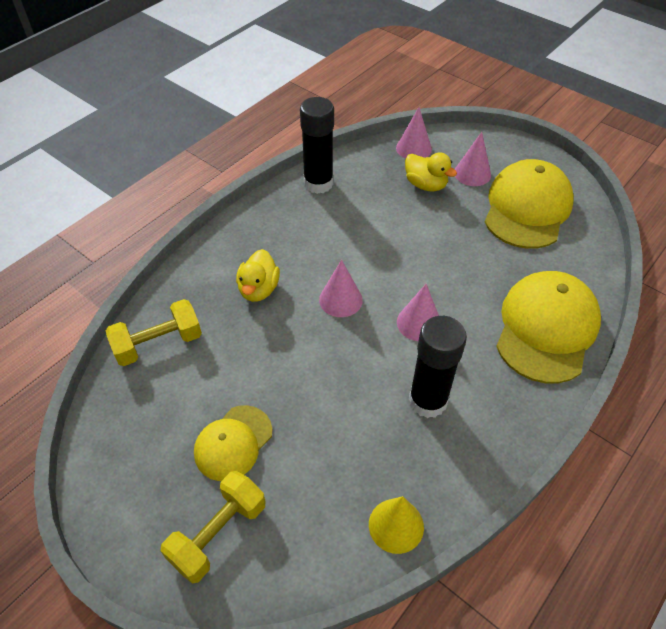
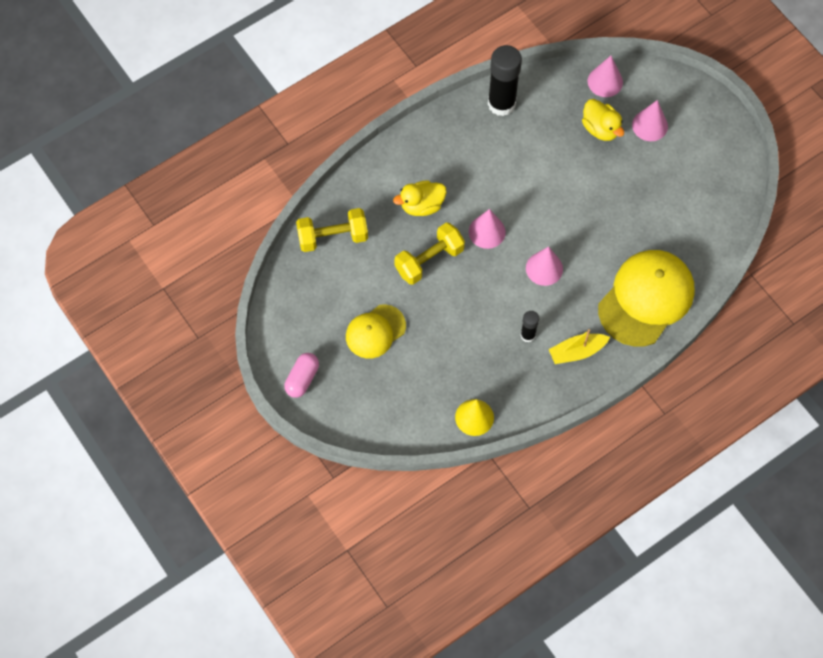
camera: 15 degrees right, 15 degrees up
(142, 533) = (302, 379): none -> pink capsule
(218, 533) = (353, 392): yellow dumbbell -> yellow dumbbell (429, 260)
(258, 289) = (422, 205): yellow duck -> yellow duck turned 45 degrees clockwise
(428, 401) = (528, 335): black glue stick -> black glue stick, size x0.51
(494, 406) = (577, 352): none -> yellow boat
(527, 208) = (684, 177): yellow cap -> none

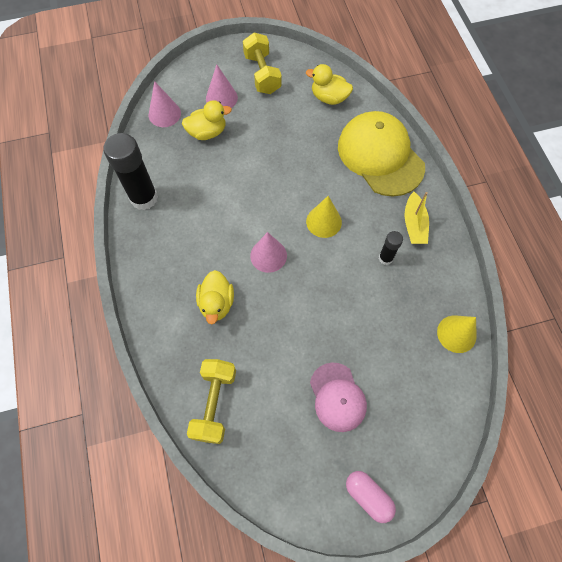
camera: 70 degrees left, 0 degrees up
(375, 331) = (337, 397): yellow cap -> pink cap
(429, 260) = (278, 317): yellow dumbbell -> yellow dumbbell (262, 74)
(544, 268) = (324, 221): pink cone -> yellow cone
(699, 227) = (329, 98): none -> yellow duck

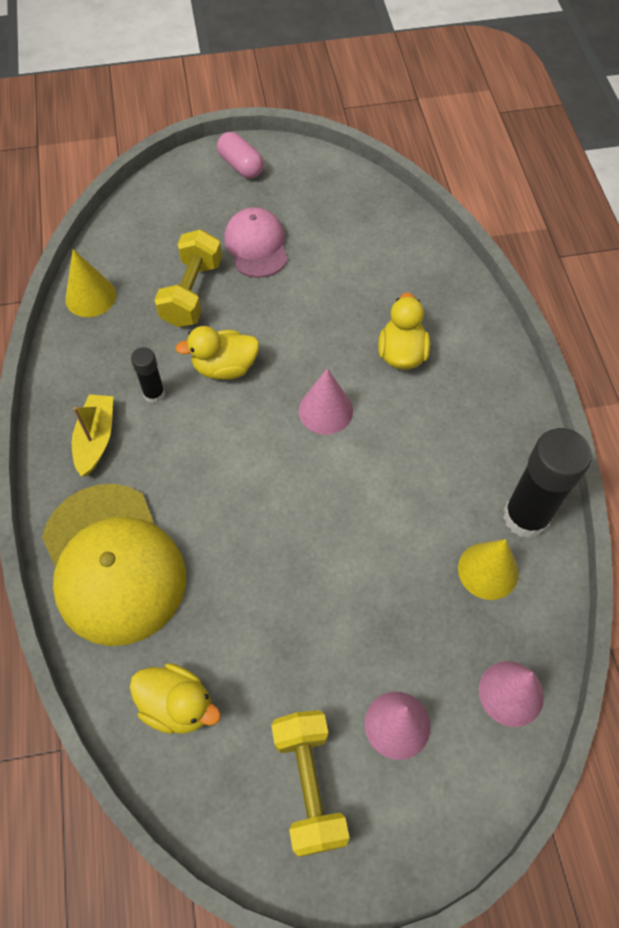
camera: 175 degrees left, 5 degrees down
(207, 132) = (423, 641): yellow duck -> yellow duck (225, 367)
(214, 404) = (402, 249): yellow dumbbell -> yellow dumbbell (192, 293)
(324, 221) = (234, 454): yellow cone -> yellow cone (488, 570)

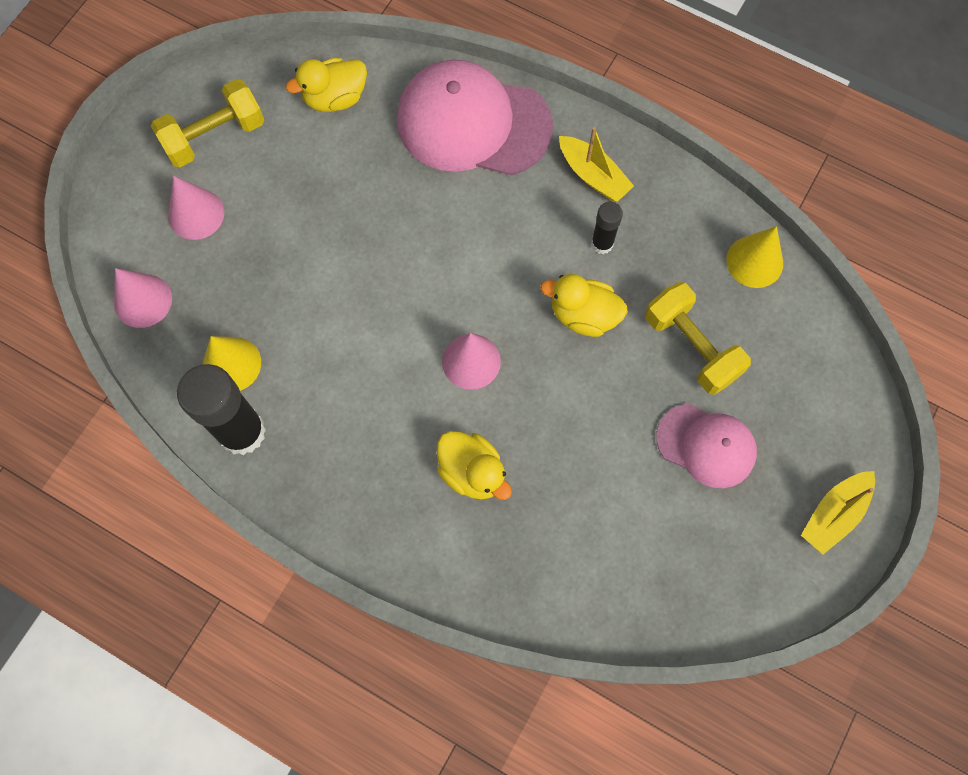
camera: 130 degrees right, 10 degrees up
(113, 563) = (473, 123): yellow cap -> pink cap
(225, 367) = (583, 315): yellow duck -> yellow duck turned 105 degrees counterclockwise
(241, 166) = (834, 514): pink capsule -> yellow boat
(309, 785) = (214, 136): yellow dumbbell -> yellow dumbbell turned 60 degrees counterclockwise

